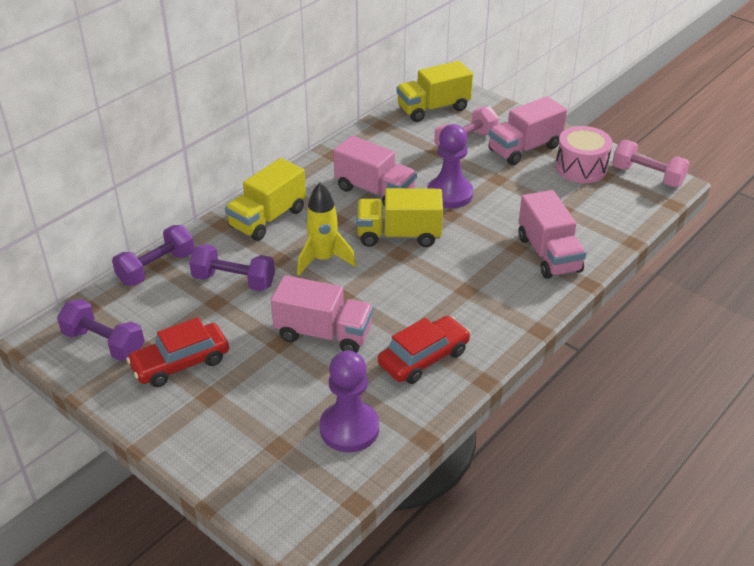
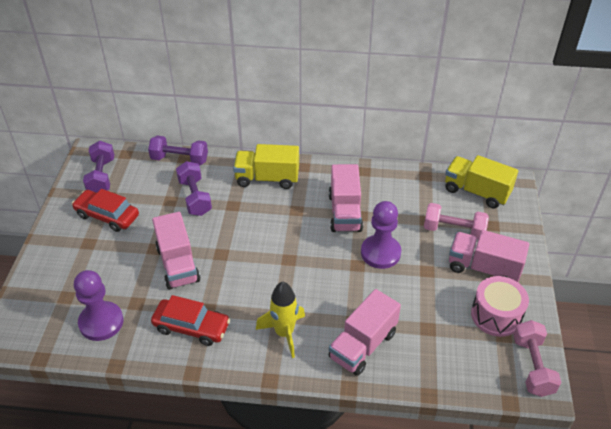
camera: 55 degrees right, 5 degrees up
(323, 259) = (249, 226): yellow rocket -> yellow rocket (284, 333)
(399, 235) = (308, 249): yellow truck -> none

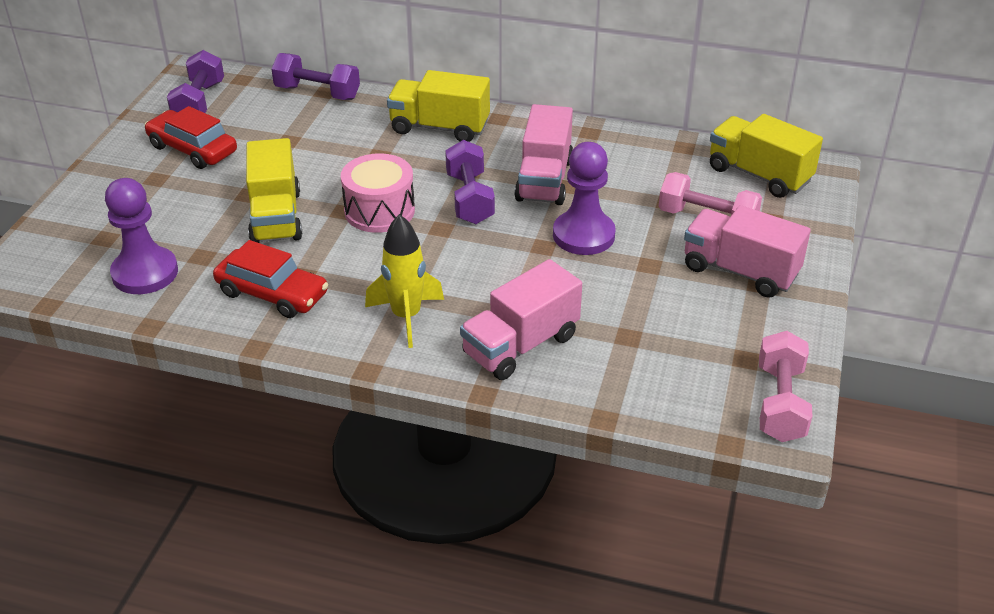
camera: 10 degrees right, 5 degrees down
(178, 264) = (276, 217): pink truck -> yellow truck
(195, 197) = (325, 140): purple dumbbell -> purple dumbbell (469, 199)
(496, 315) = (741, 332): pink drum -> pink drum (379, 211)

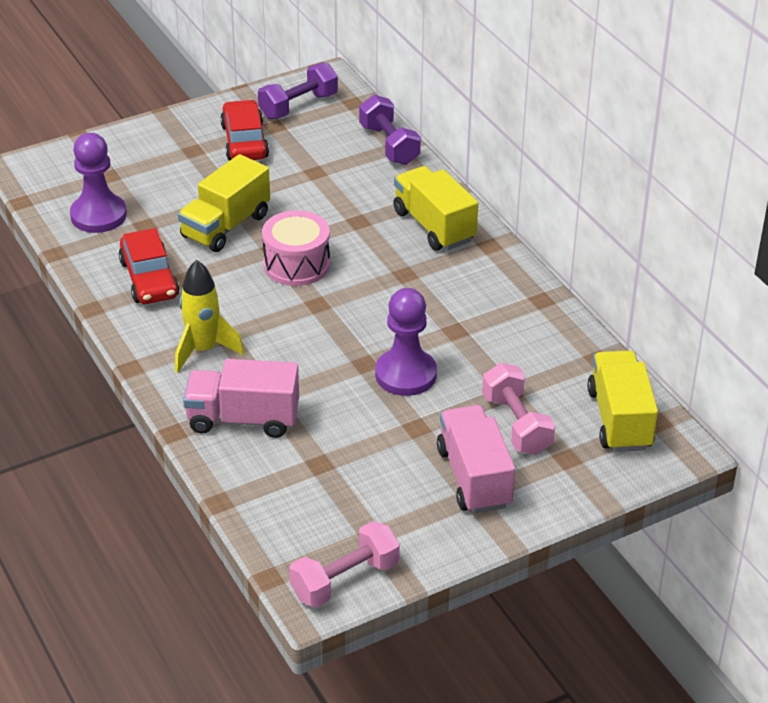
camera: 45 degrees right, 0 degrees up
(469, 199) = (369, 295): purple dumbbell -> none
(544, 180) = (445, 315): pink truck -> none

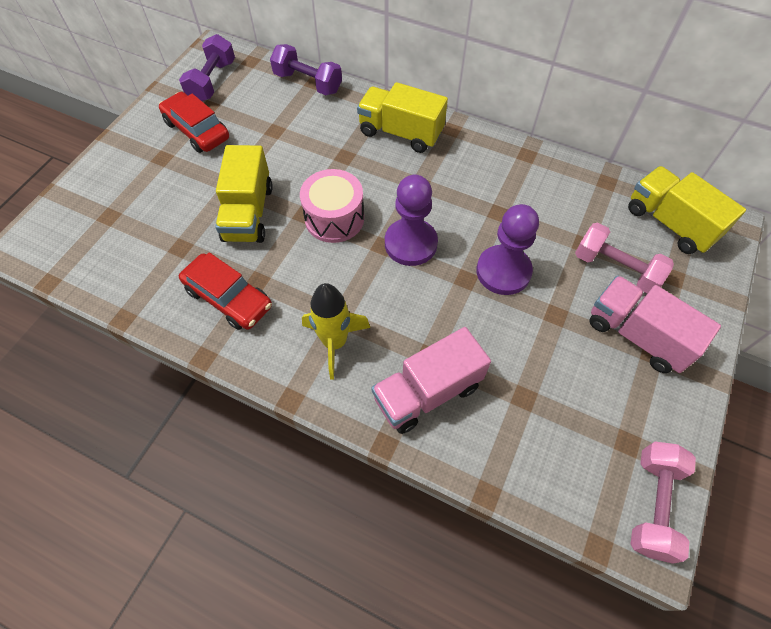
camera: 35 degrees left, 20 degrees up
(98, 215) = (131, 259): purple pawn -> purple pawn (410, 243)

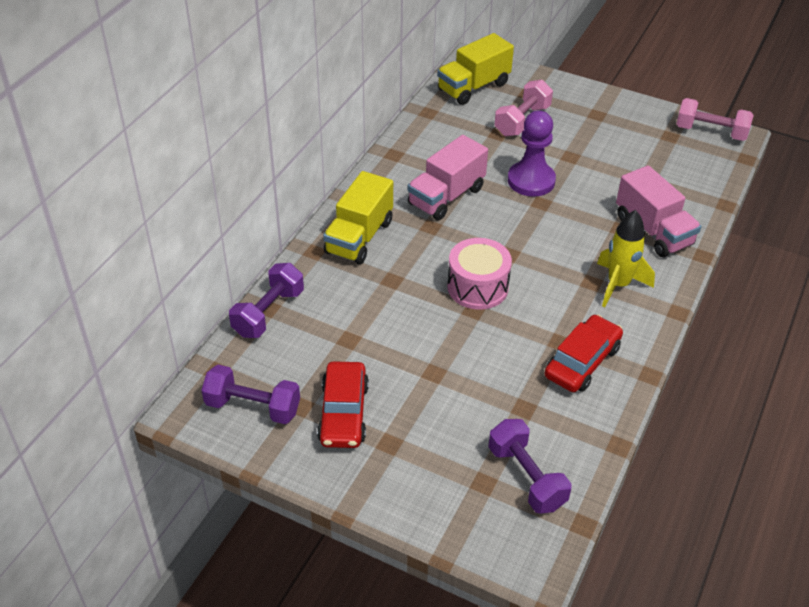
camera: 90 degrees left, 15 degrees down
(106, 245) = (526, 477): none -> purple dumbbell
(197, 130) = (343, 413): red car -> red car turned 45 degrees counterclockwise
(248, 213) = (473, 354): yellow truck -> none
(410, 243) = (505, 235): purple pawn -> none
(637, 335) = (582, 119): pink truck -> pink truck (446, 196)

